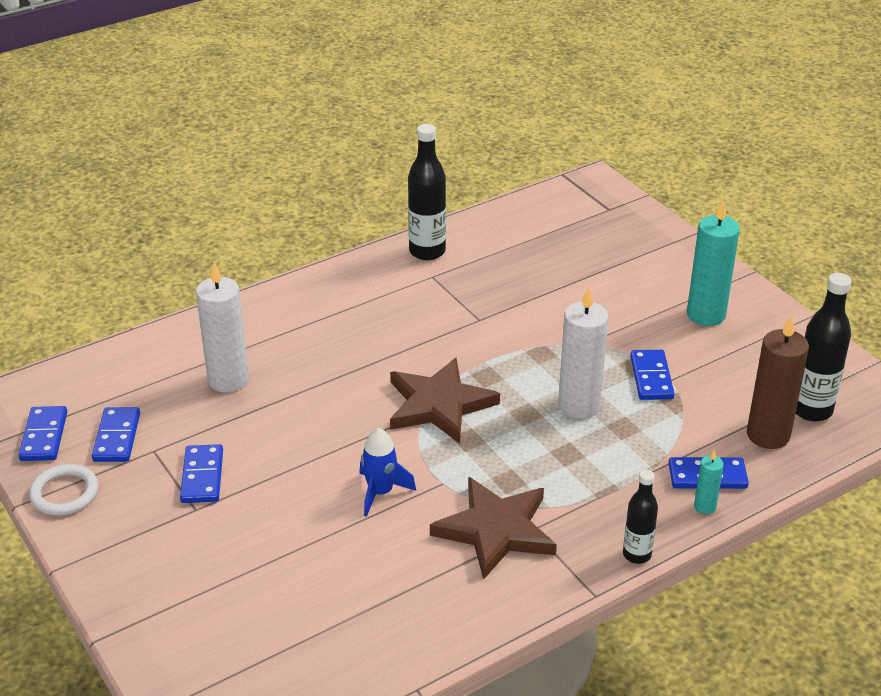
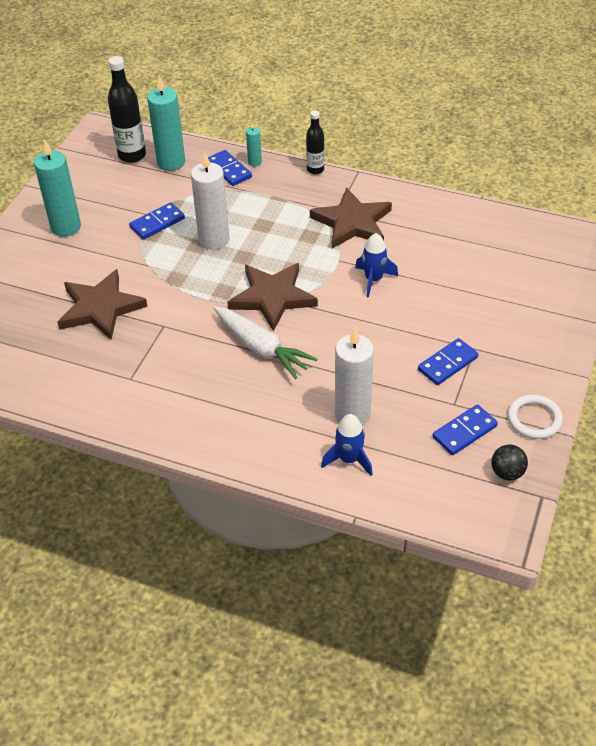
camera: 125 degrees left, 10 degrees up
(44, 436) = (507, 472): blue domino -> black ball
(186, 353) = (349, 459): none -> blue rocket
(377, 364) = (261, 348): none -> white carrot
(427, 251) = (98, 400): black bottle -> none
(548, 292) = (100, 308): none -> brown star
(768, 435) = (171, 162): brown candle -> turquoise candle

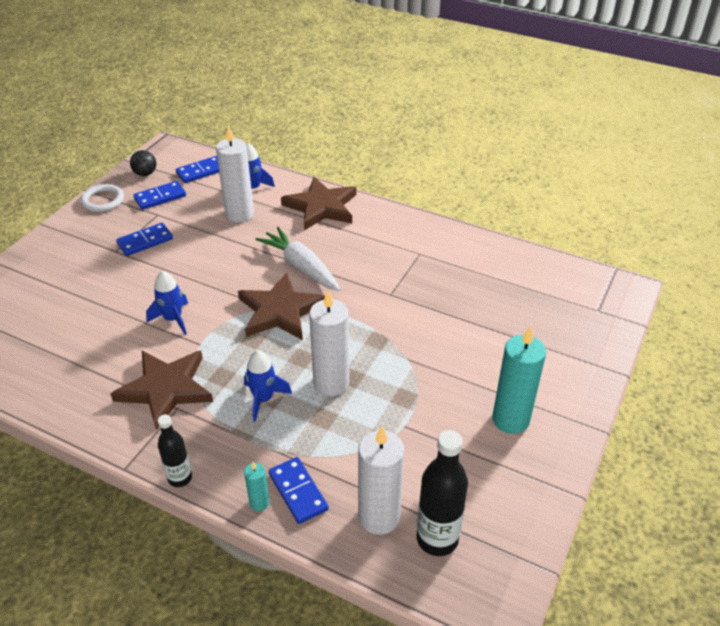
camera: 175 degrees left, 5 degrees down
(100, 308) = (454, 316): brown star -> brown star (321, 207)
(157, 223) = (397, 413): blue domino -> blue domino (201, 171)
(171, 162) = (379, 517): turquoise candle -> white candle
(268, 223) = (263, 399): none -> blue rocket

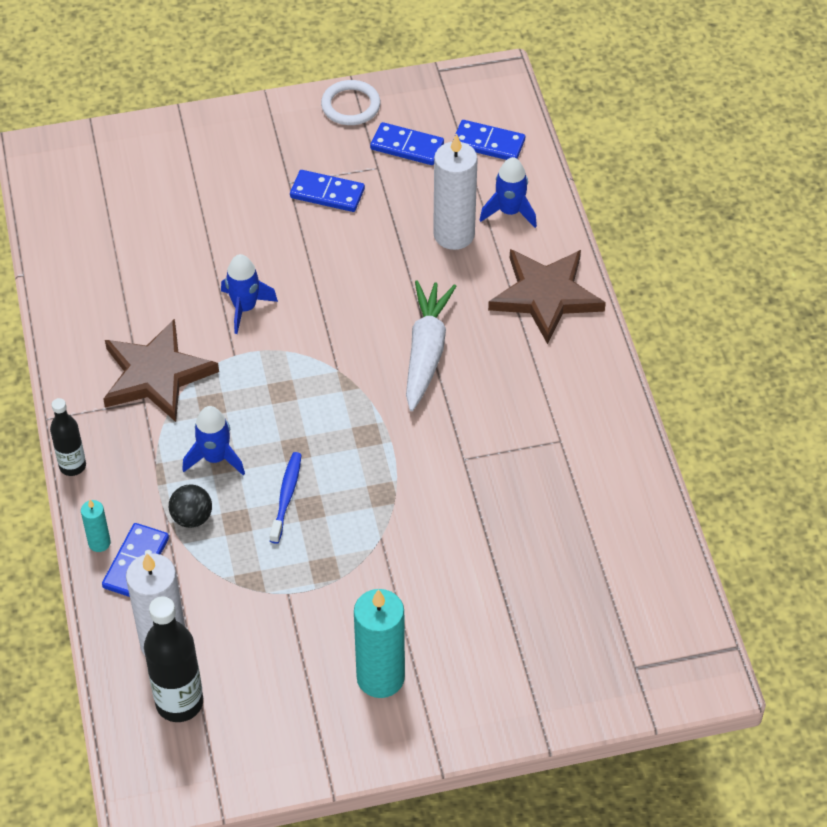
camera: 50 degrees right, 10 degrees up
(145, 174) = (431, 101): black ball -> black ball (192, 518)
(280, 311) = (342, 384): brown star -> none
(331, 383) = (286, 496): white candle -> blue toothbrush

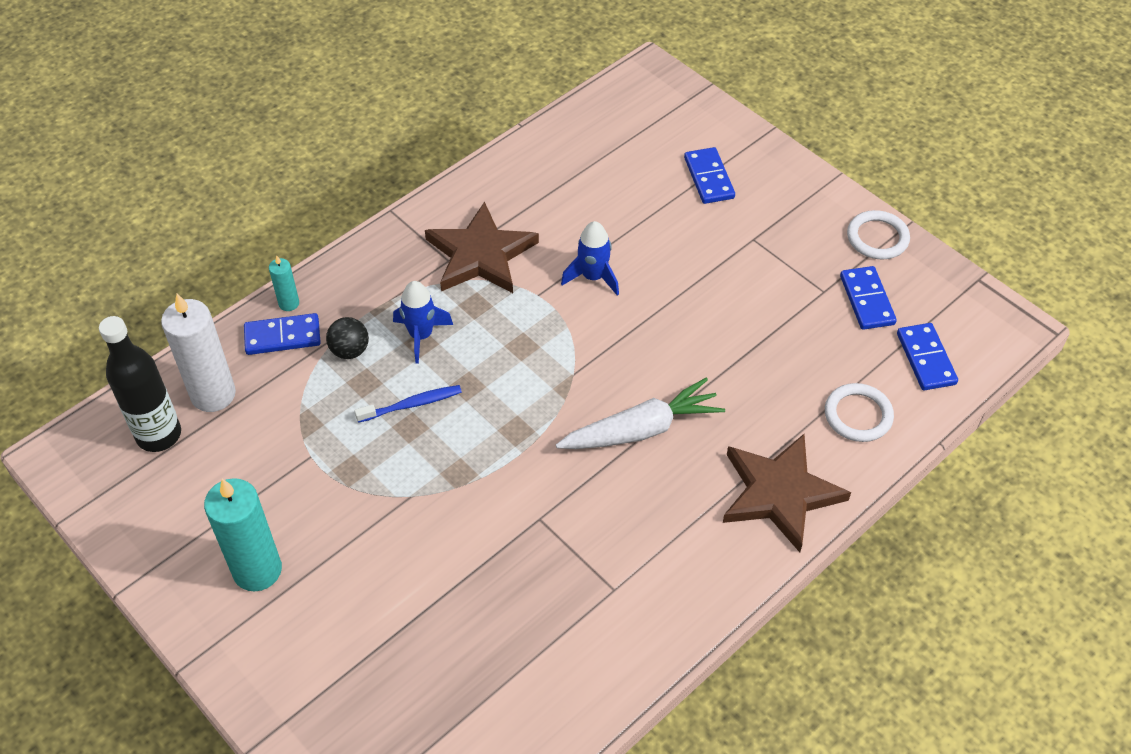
camera: 60 degrees right, 0 degrees up
(72, 466) = (354, 249): black bottle -> none
(327, 193) = (763, 270): blue domino -> blue domino (708, 178)
(454, 235) = (794, 385): white candle -> none
(509, 212) = (858, 415): blue rocket -> white ring

